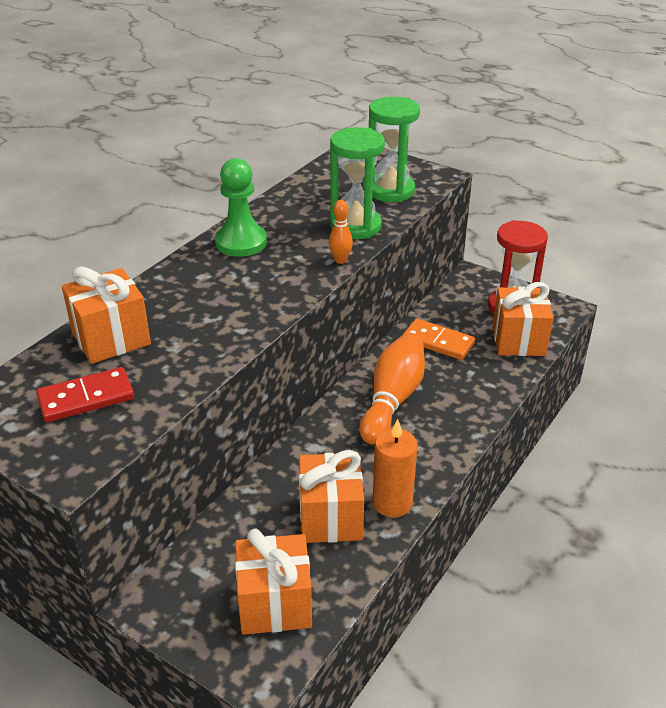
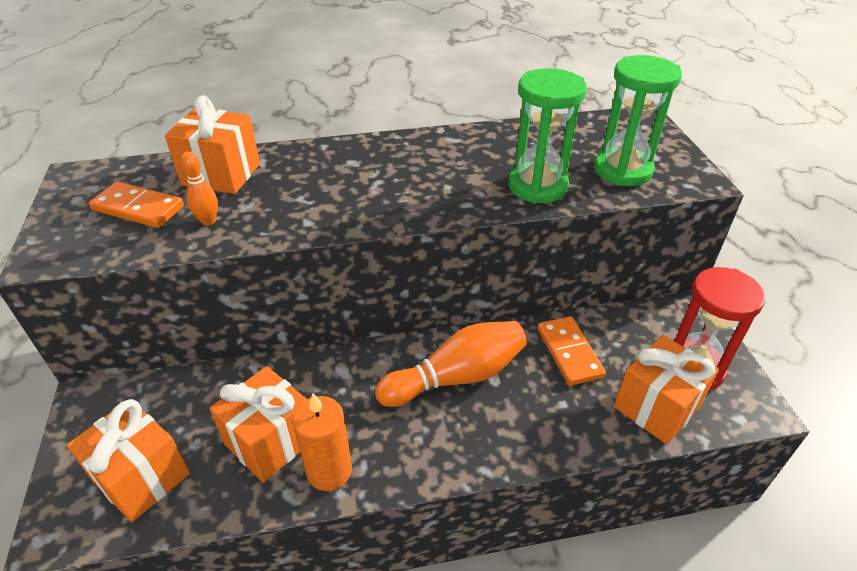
camera: 45 degrees right, 5 degrees up
(86, 398) = (138, 208): red domino -> orange domino
(241, 242) = (421, 150): green pawn -> none
(340, 260) = (476, 209): orange bowling pin -> orange bowling pin (208, 221)

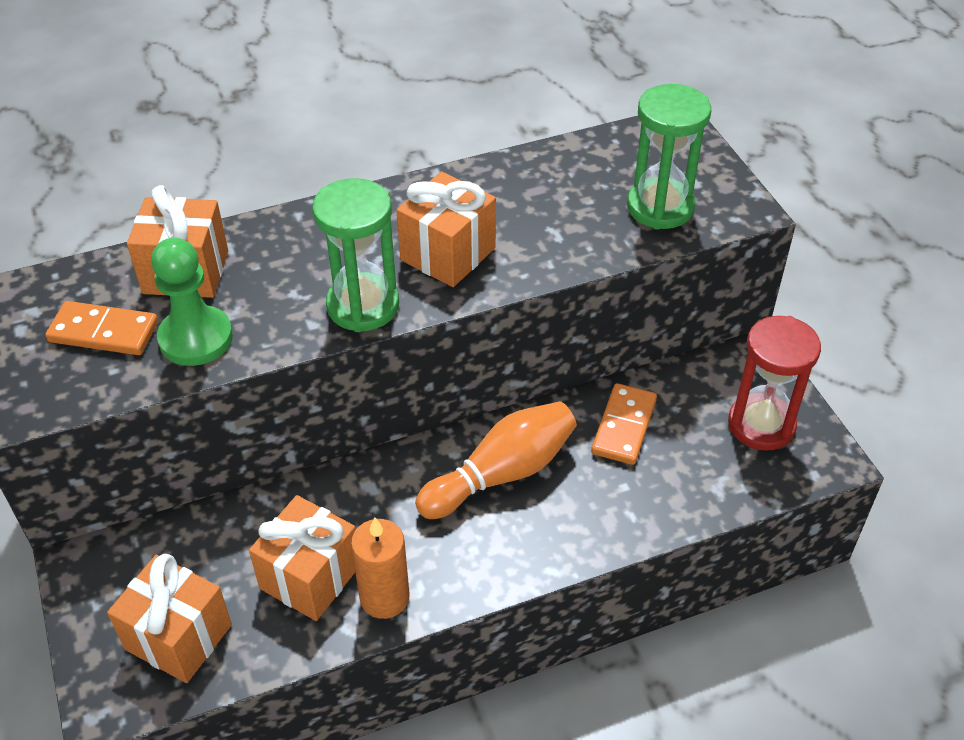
camera: 10 degrees left, 5 degrees up
(208, 221) = (196, 338): orange bowling pin -> green pawn
(537, 186) = (566, 242): green hourglass -> green hourglass (363, 306)
(569, 352) = (624, 426): orange domino -> orange domino turned 45 degrees clockwise
(656, 407) = (725, 475): orange gift -> orange gift (448, 254)

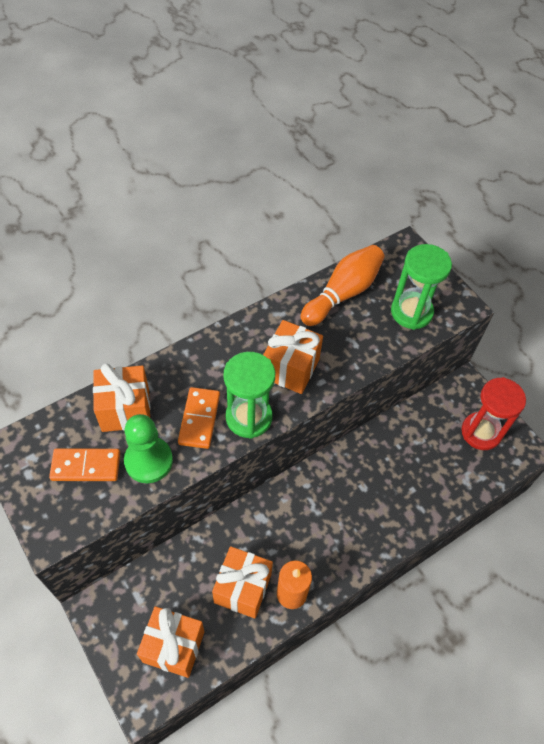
camera: 15 degrees left, 10 degrees up
(502, 474) = (338, 494): orange bowling pin -> orange bowling pin (343, 293)
(624, 426) = (402, 447): orange domino -> orange domino (199, 419)

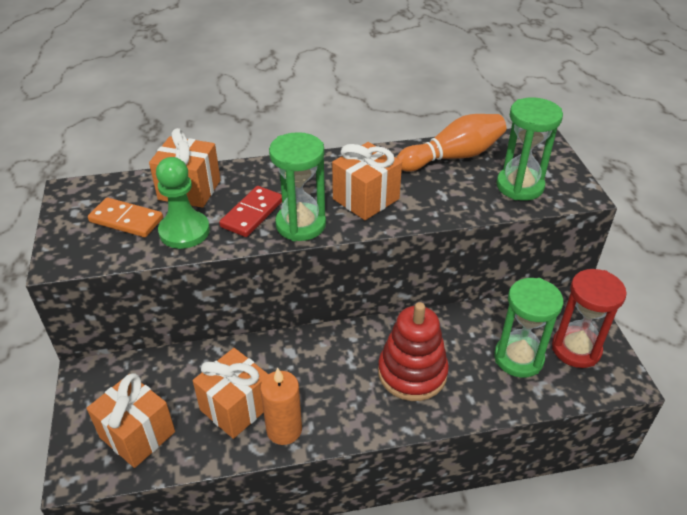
camera: 25 degrees right, 15 degrees down
(199, 419) = (252, 214): orange domino -> red domino
(367, 501) = (412, 373): none -> red stacking toy
(442, 457) = (518, 358): none -> green hourglass

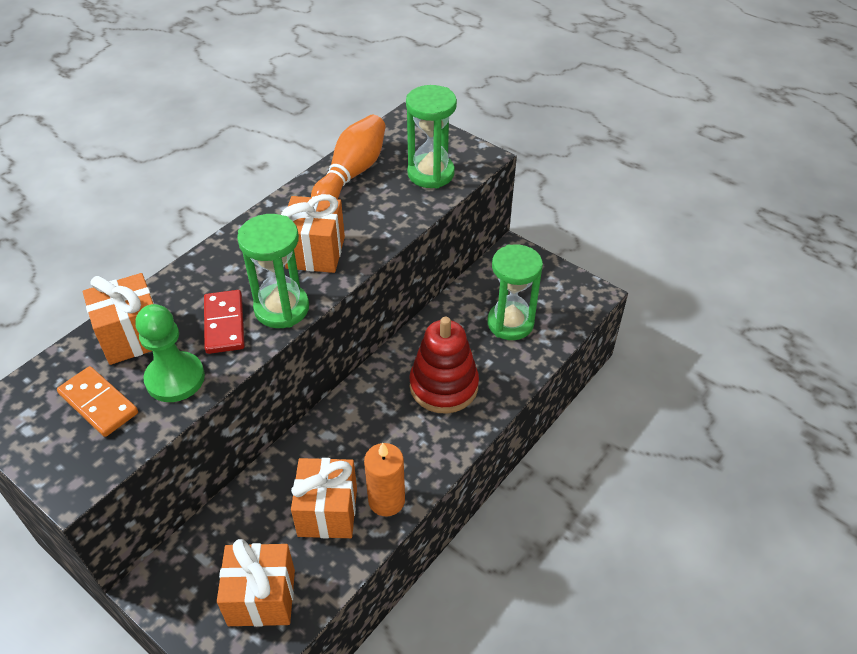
camera: 40 degrees left, 5 degrees up
(126, 220) = (99, 403): orange domino -> orange domino turned 60 degrees clockwise
(576, 349) = (543, 290): red hourglass -> none

